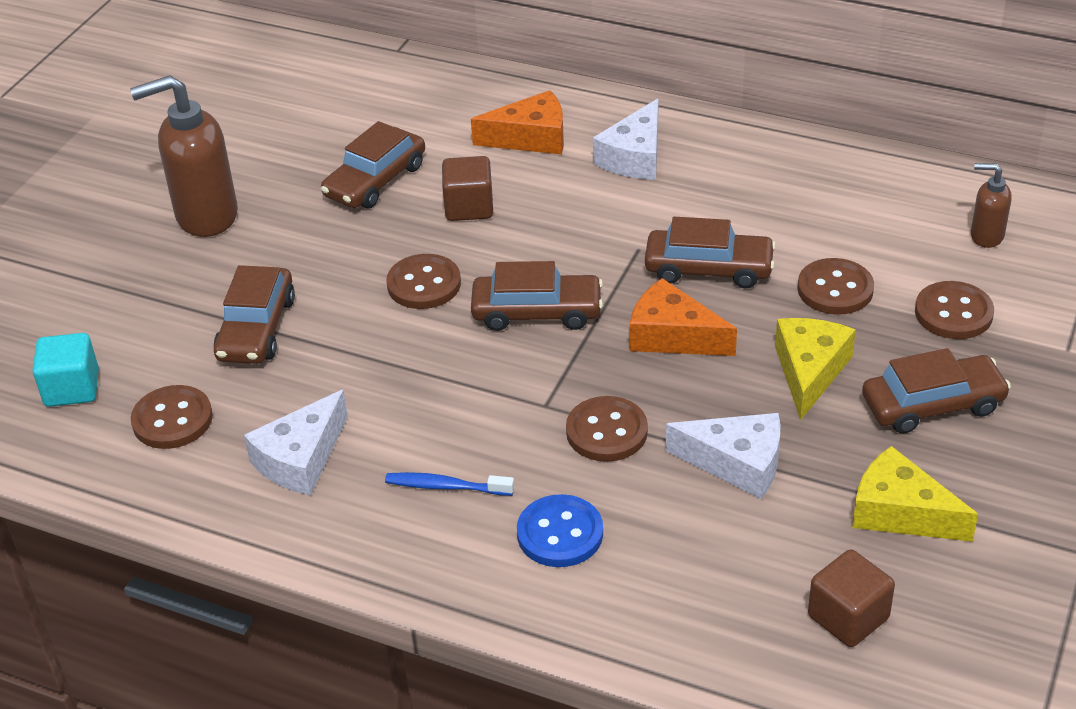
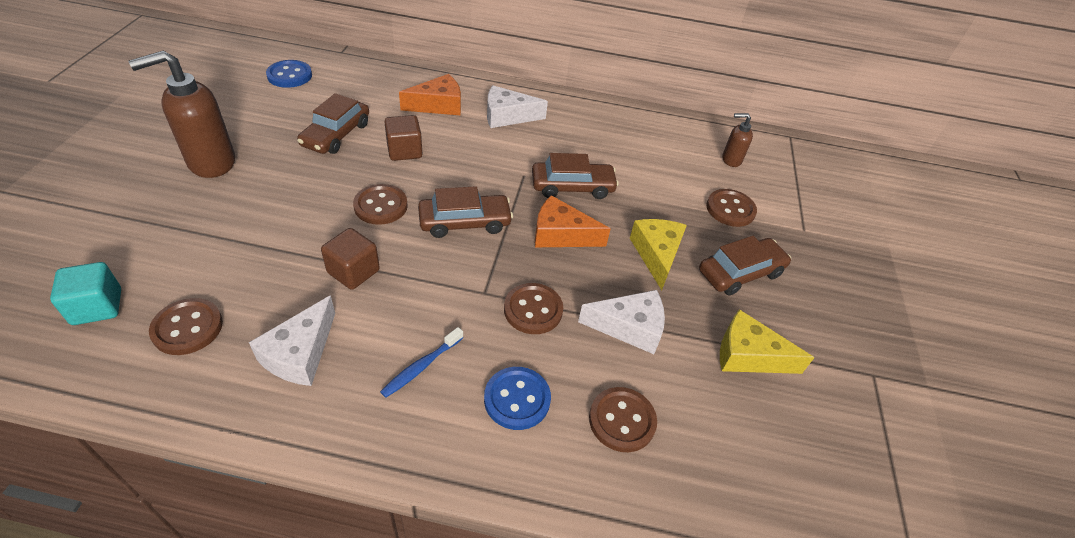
camera: 20 degrees left, 5 degrees up
(256, 328) = (255, 246): brown car -> none
(318, 89) = (289, 75): none -> blue button
(445, 486) = (421, 367): blue toothbrush -> blue toothbrush turned 45 degrees counterclockwise
(634, 157) = (507, 116): white cheese -> white cheese turned 75 degrees clockwise
(835, 289) = (655, 197): brown button -> brown button (622, 420)
(848, 617) = (743, 447): brown cube -> brown cube (353, 271)

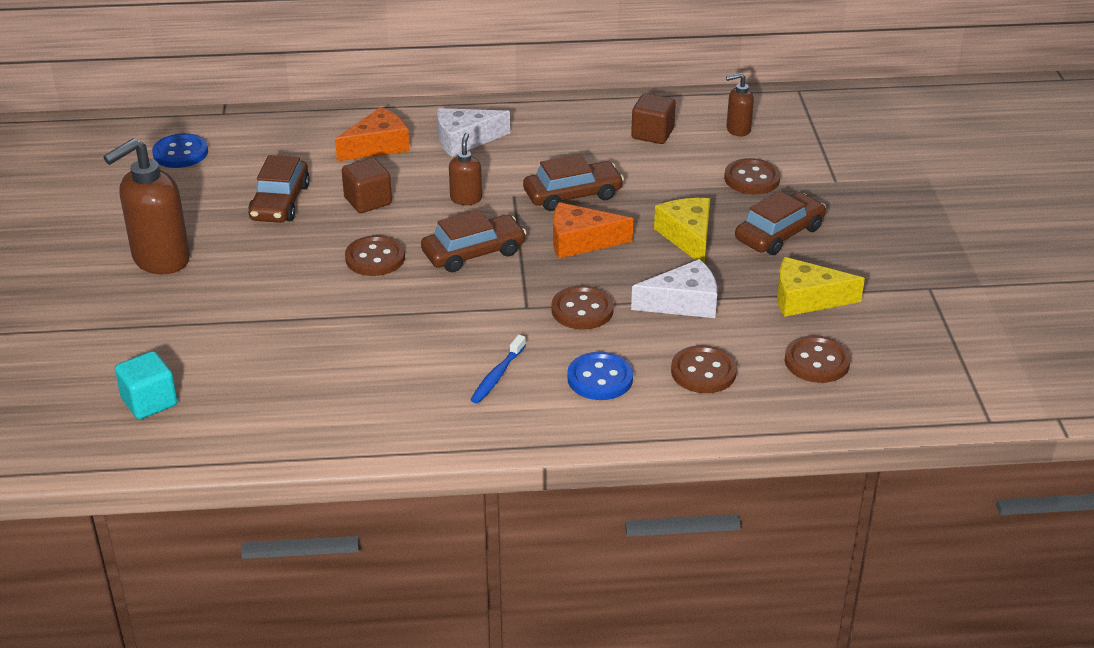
camera: 10 degrees left, 10 degrees down
(187, 328) = (252, 397): brown button -> brown button (817, 362)
(300, 353) = (375, 392): white cheese -> none
(353, 271) = (384, 319): brown cube -> brown cube (652, 134)
(483, 168) = (466, 198): none -> brown soap dispenser

